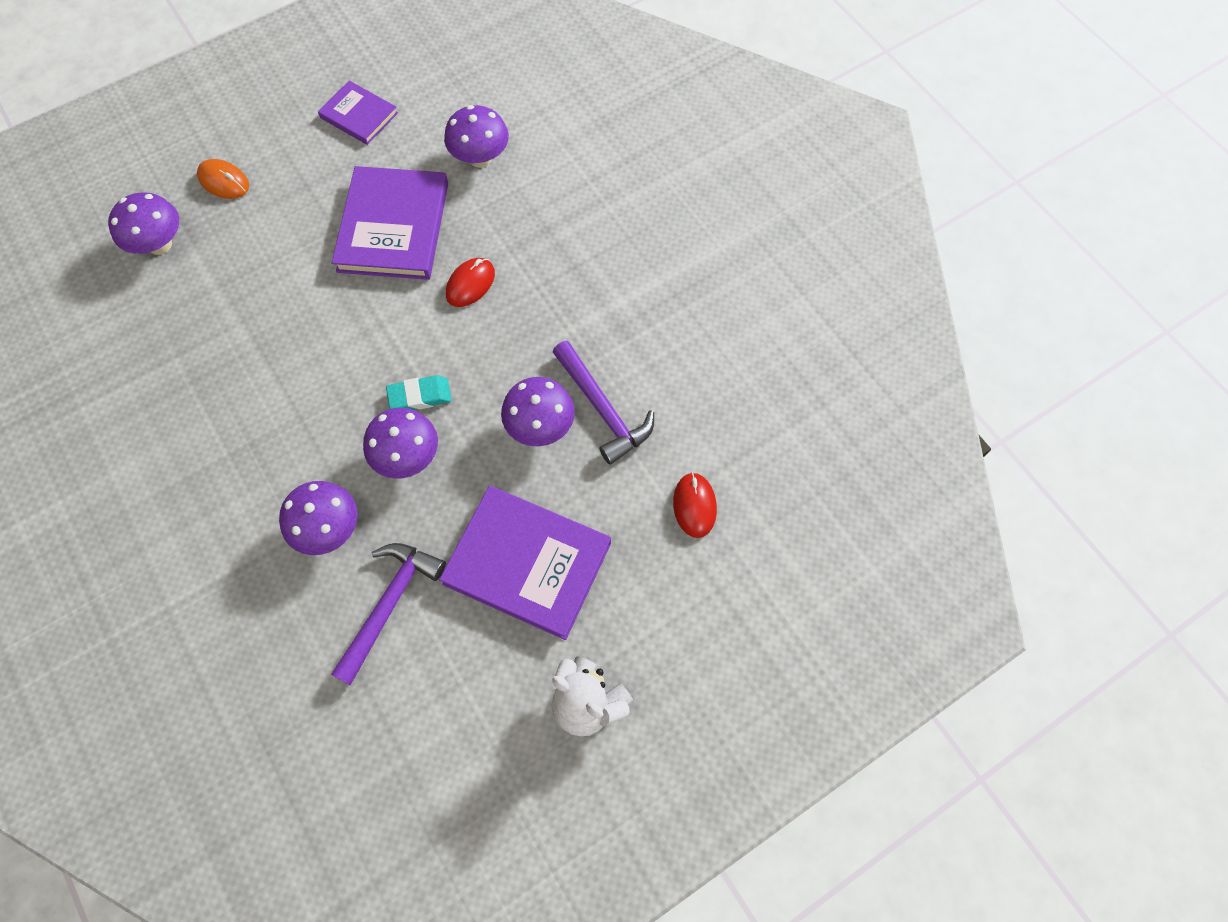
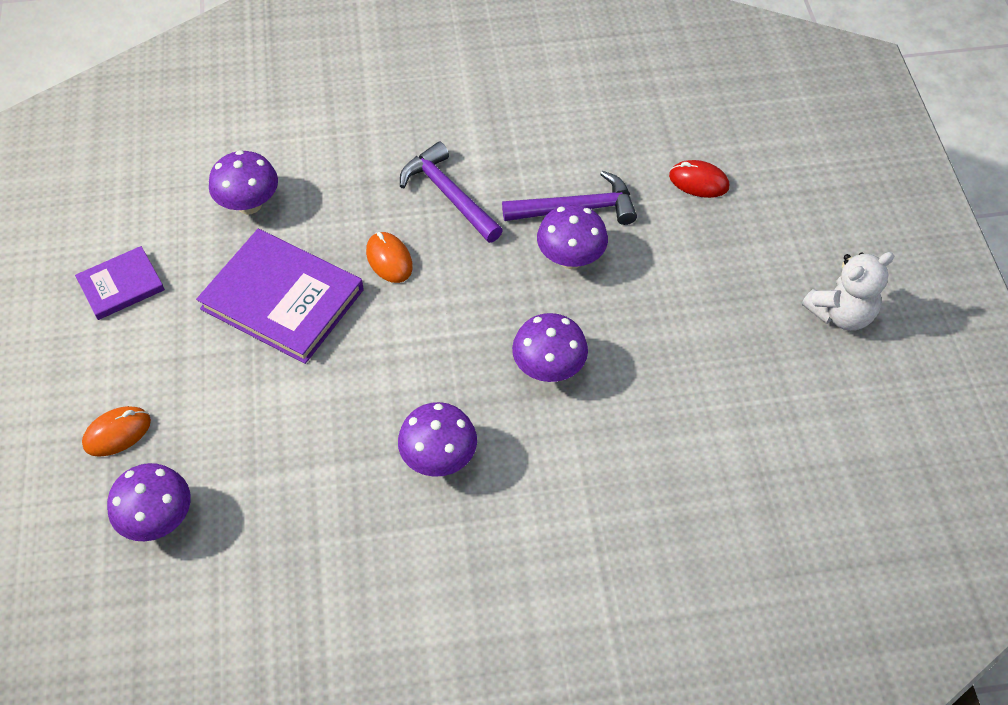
camera: 65 degrees left, 10 degrees down
(329, 529) = (592, 455): purple mushroom -> purple mushroom (439, 458)
(389, 605) = (692, 429): purple hammer -> purple hammer (449, 195)
(420, 396) = (488, 338): turquoise eraser -> none
(470, 284) = (389, 259): red mouse -> orange mouse
(527, 563) = (698, 312): purple book -> none

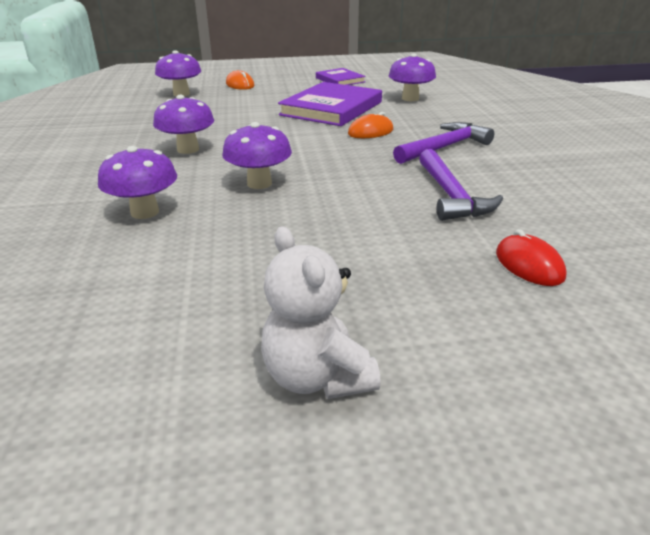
camera: 90 degrees right, 25 degrees down
(570, 258) = (385, 192): purple mushroom -> purple mushroom (145, 212)
(698, 181) = (529, 265): red mouse -> red mouse turned 45 degrees counterclockwise

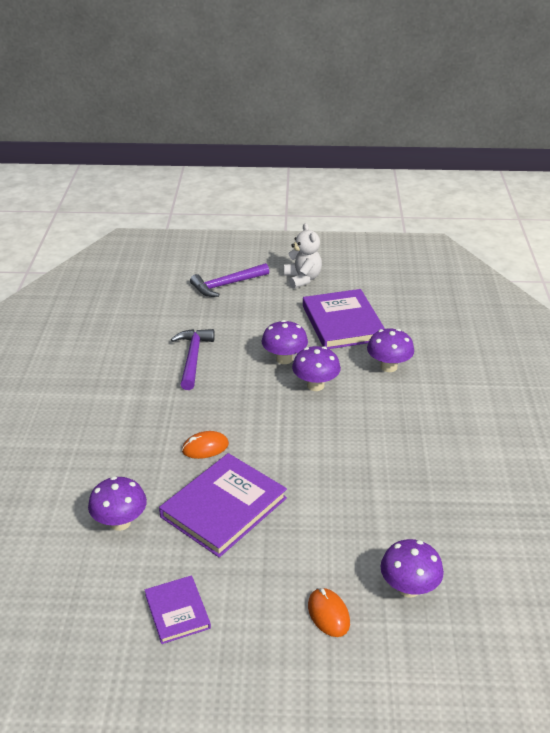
camera: 170 degrees left, 5 degrees up
(188, 149) = (374, 439): purple mushroom -> purple mushroom (284, 359)
(212, 271) = (342, 323): none -> purple book
(444, 147) = (157, 412): purple hammer -> purple hammer (227, 285)
(529, 265) = (190, 309): red mouse -> none

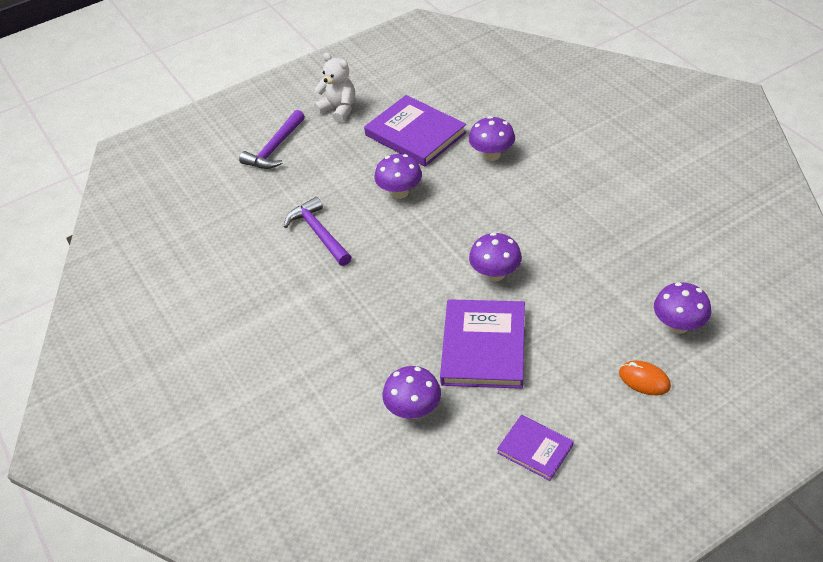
camera: 30 degrees left, 10 degrees up
(205, 447) = (415, 306): orange mouse -> none
(315, 385) = (450, 202): purple mushroom -> purple mushroom (495, 274)

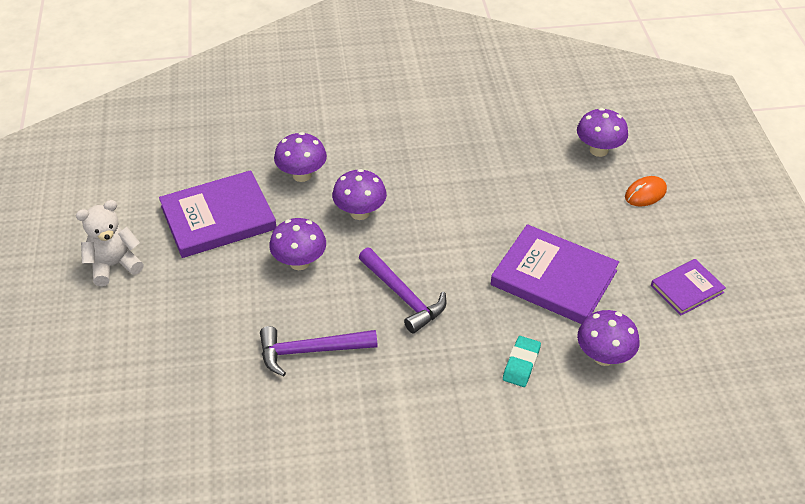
camera: 70 degrees left, 0 degrees up
(275, 148) = (129, 346): purple hammer -> purple hammer (403, 296)
(374, 357) = (521, 364): none -> turquoise eraser
(495, 274) = (467, 235): purple mushroom -> purple mushroom (360, 213)

